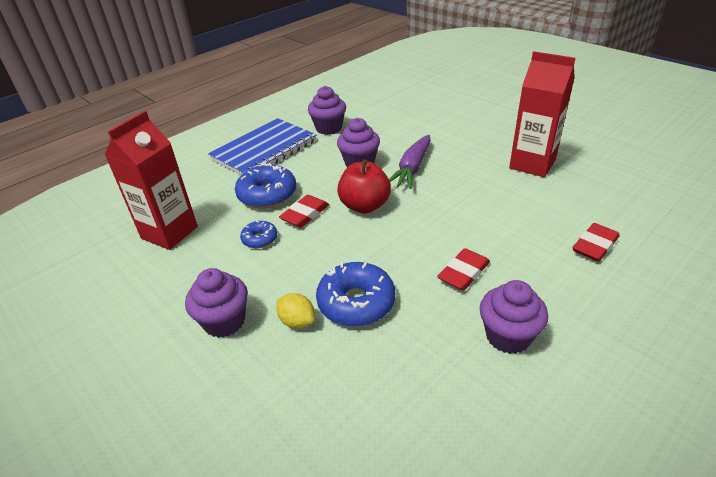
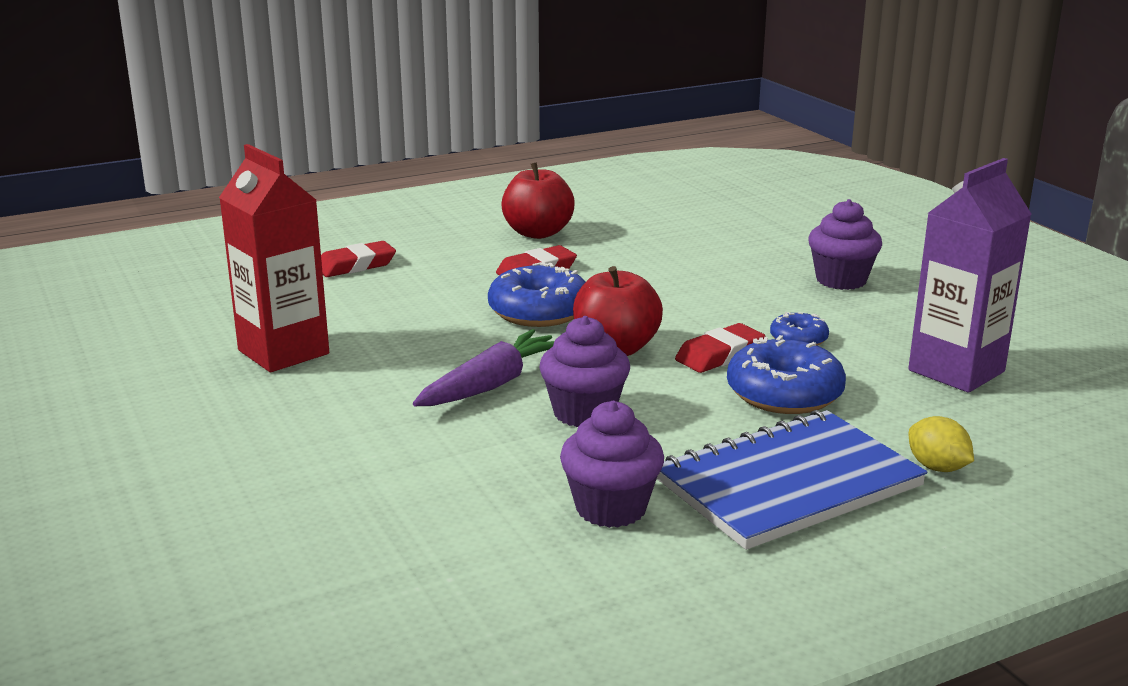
camera: 165 degrees left, 15 degrees down
(169, 232) = (956, 371): red carton -> purple carton
(297, 321) = (753, 269): yellow lemon -> yellow lemon (937, 467)
(356, 302) = (679, 270): blue donut -> blue donut (539, 312)
(508, 336) = (538, 233): purple cupcake -> red apple

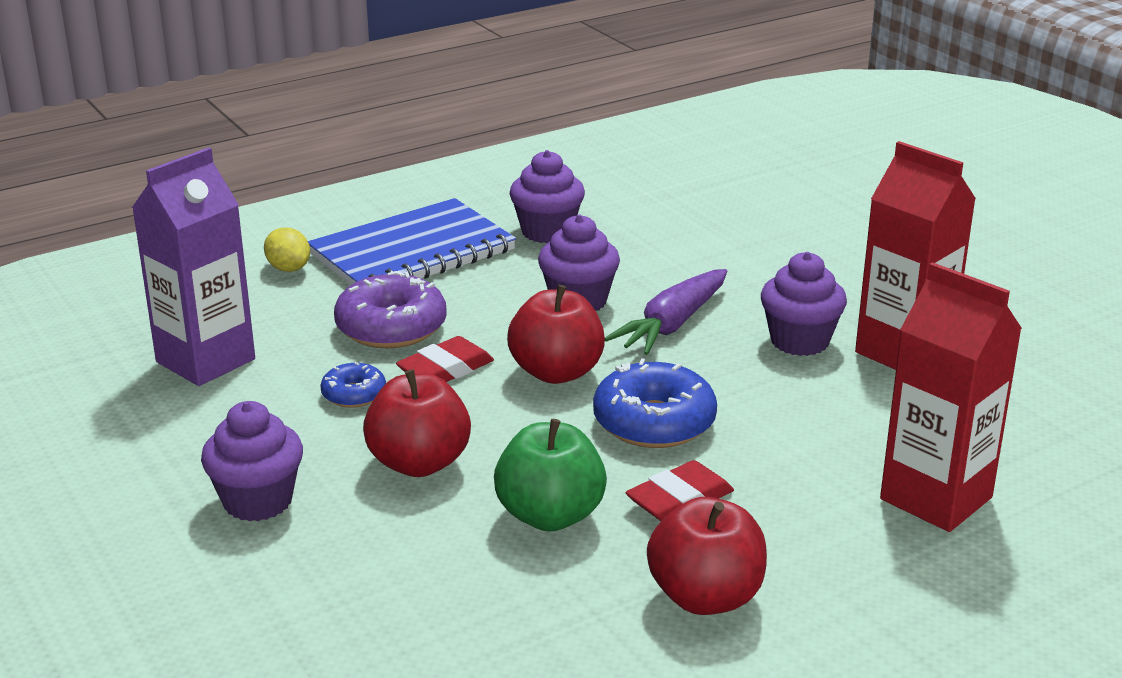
camera: 175 degrees right, 5 degrees up
(356, 265) = (936, 498): red eraser -> red carton
(374, 365) = (799, 341): none -> purple cupcake
(629, 267) = (550, 515): none -> green apple
(728, 295) = (419, 463): none -> red apple
(784, 394) = (391, 327): blue donut -> purple donut

